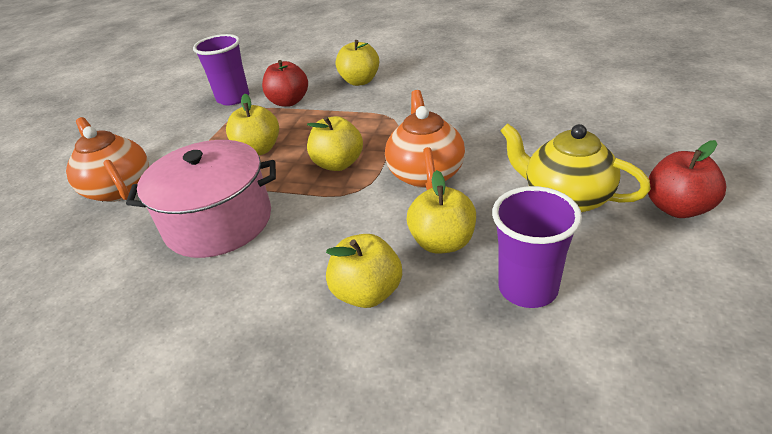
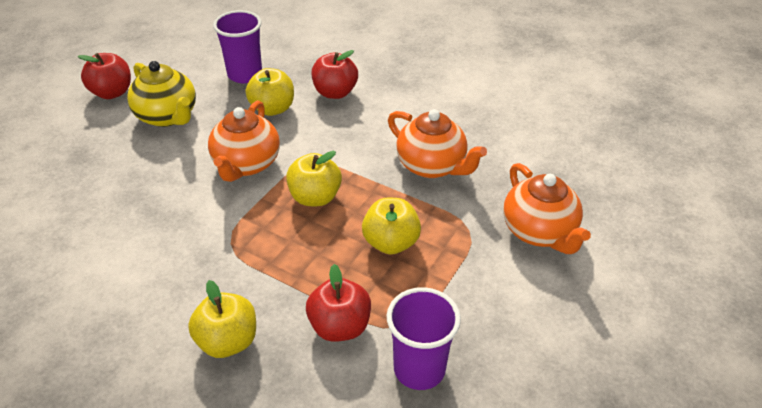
camera: 170 degrees left, 5 degrees up
(218, 222) = (432, 166): pink pot -> orange teapot
(367, 293) = (335, 92): yellow apple -> red apple

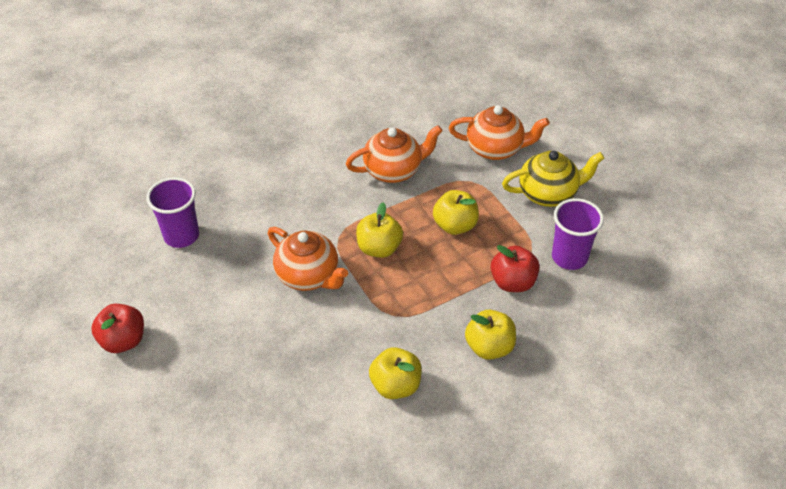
camera: 60 degrees left, 5 degrees up
(167, 116) = (198, 309): yellow teapot -> yellow teapot (548, 194)
(272, 109) = (248, 234): yellow apple -> yellow apple (395, 385)
(335, 92) = (260, 187): red apple -> none

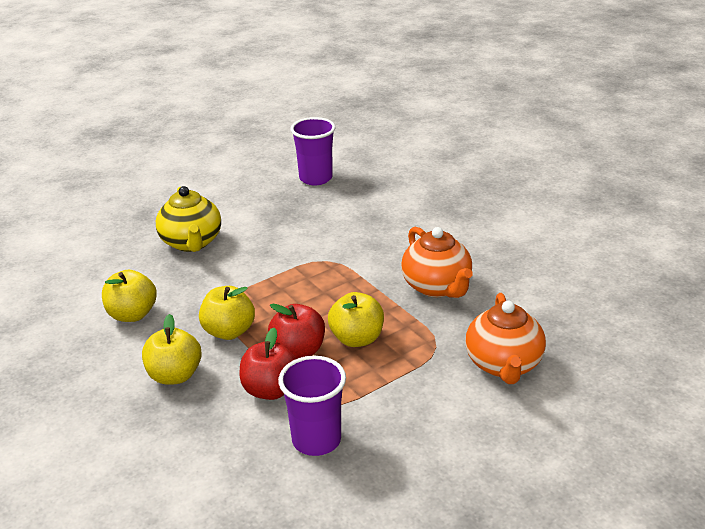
camera: 85 degrees right, 15 degrees down
(123, 340) = (197, 172): red apple -> red apple (298, 351)
(308, 276) = (272, 249): orange teapot -> none
(379, 248) = (314, 288): yellow apple -> yellow apple (229, 331)
(548, 194) = (431, 417): yellow teapot -> yellow teapot (191, 242)

